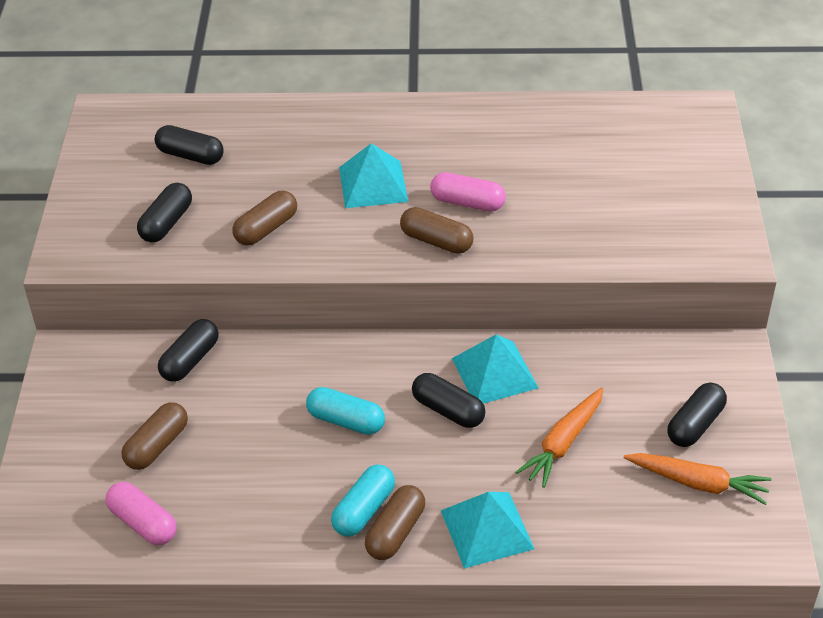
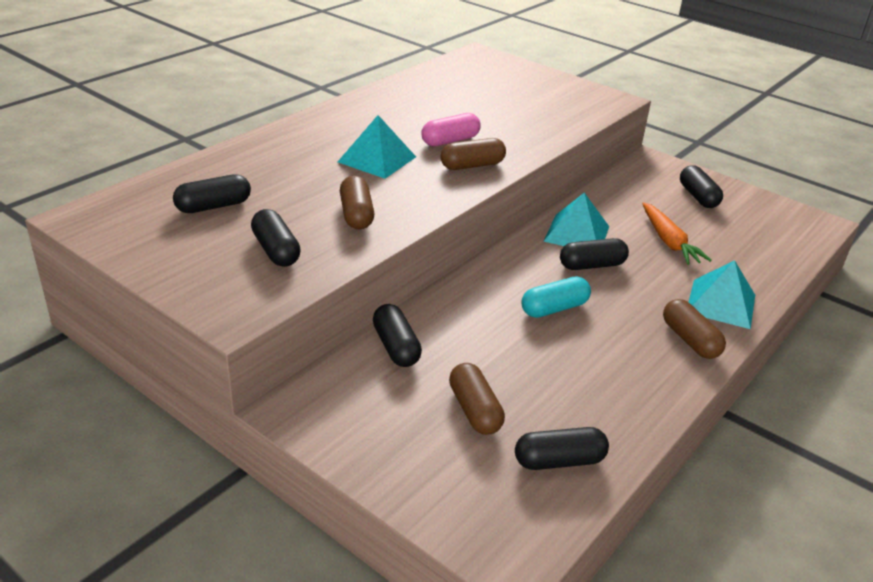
camera: 55 degrees left, 10 degrees down
(143, 523) = (559, 461): pink capsule -> black capsule
(364, 510) = (654, 343): turquoise capsule -> none
(698, 483) = (747, 218): orange carrot -> none

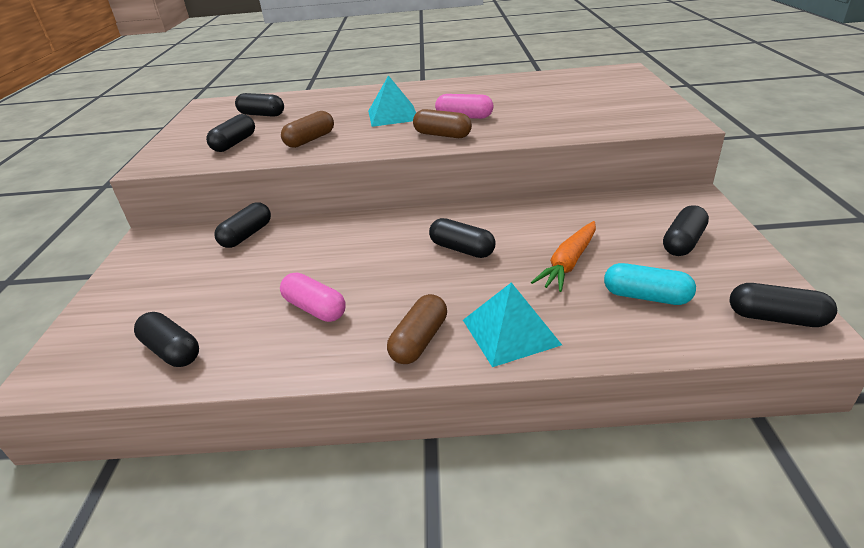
camera: 55 degrees right, 0 degrees up
(474, 410) = (203, 291): brown capsule -> none
(554, 308) = (373, 262): turquoise capsule -> turquoise capsule (646, 296)
(577, 233) = (498, 224): turquoise pyramid -> none
(588, 364) = (315, 308): none -> pink capsule
(803, 224) = (776, 318): none -> black capsule

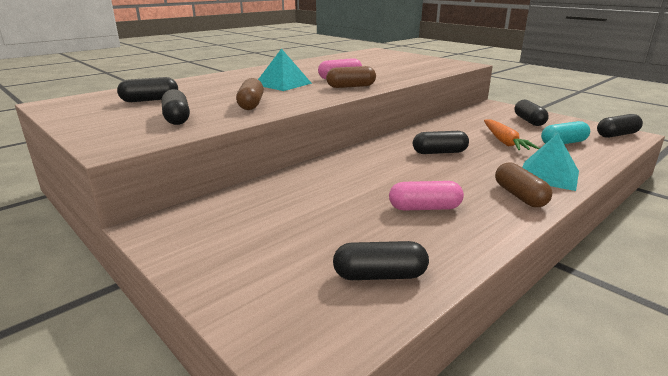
camera: 45 degrees left, 10 degrees down
(247, 235) = (262, 192): black capsule -> none

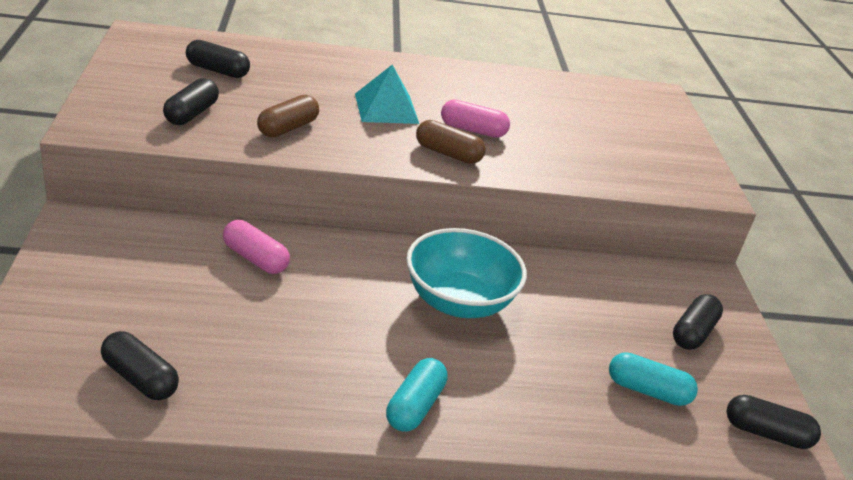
camera: 35 degrees right, 10 degrees up
(424, 208) = (297, 350): pink capsule -> pink capsule (255, 258)
(439, 152) = (459, 301): black capsule -> turquoise bowl
(504, 142) = (573, 338): orange carrot -> none
(519, 196) = (415, 406): brown capsule -> turquoise capsule
(548, 175) = (509, 410): turquoise pyramid -> none

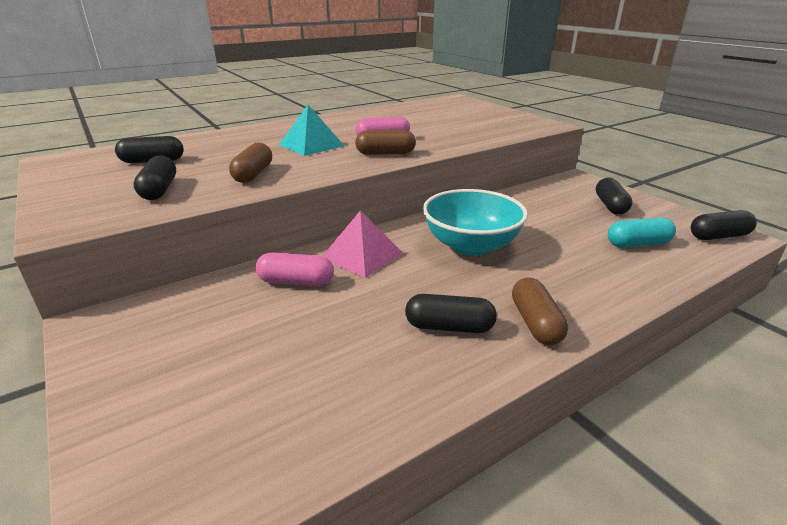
camera: 25 degrees left, 5 degrees down
(140, 378) = (295, 427): black capsule -> black capsule (449, 327)
(340, 260) = (362, 255): none -> pink pyramid
(415, 406) = (535, 323): turquoise capsule -> brown capsule

